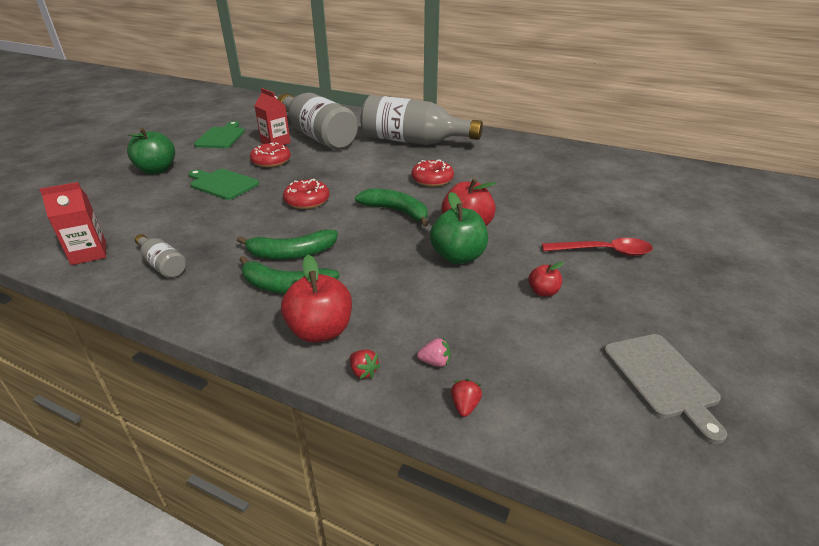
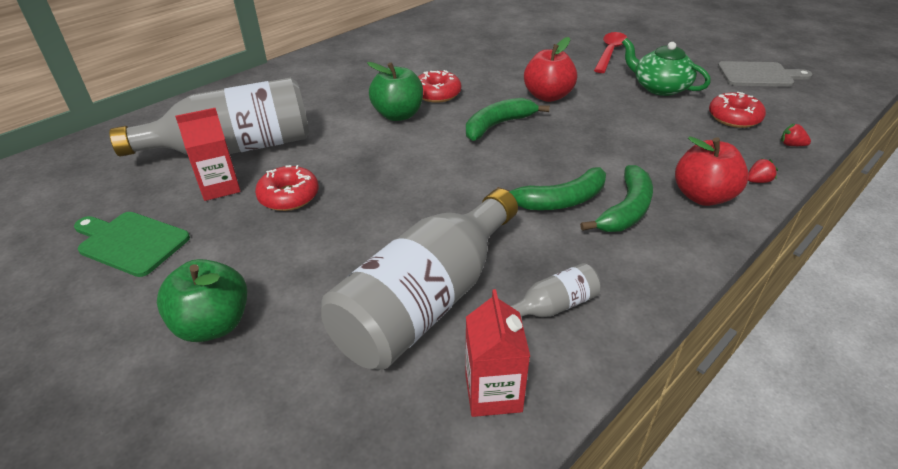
camera: 70 degrees left, 5 degrees up
(222, 184) = (334, 247): green cutting board -> none
(292, 253) = (560, 200): green banana -> green banana turned 60 degrees clockwise
(307, 201) = (437, 178): red donut -> red donut (734, 118)
(413, 141) = (325, 86): grey bottle -> grey bottle (426, 301)
(435, 362) = (745, 148): pink strawberry -> none
(458, 257) = (598, 110): green apple -> green apple (398, 115)
(543, 292) = (659, 87): red apple -> green teapot

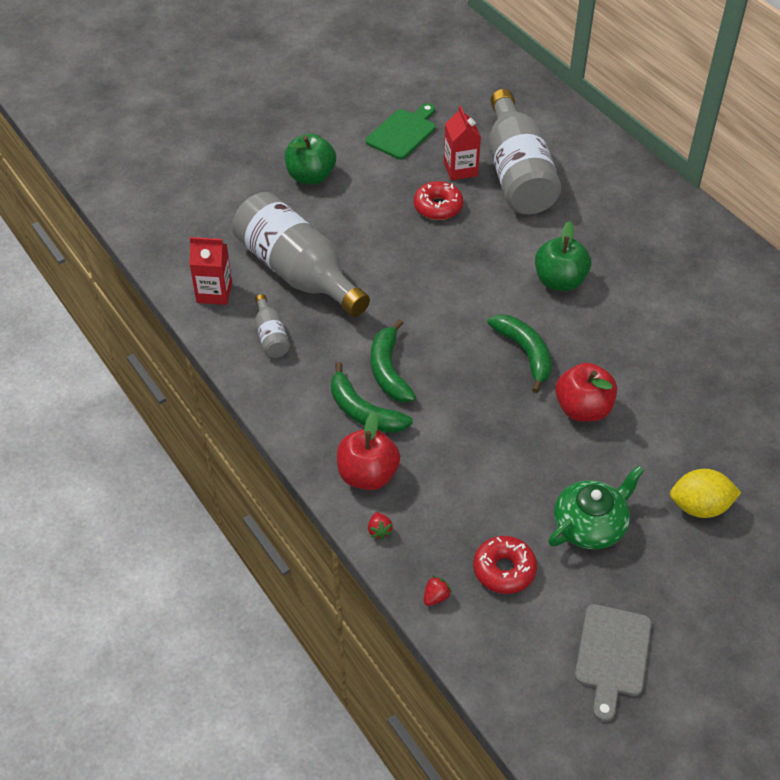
camera: 100 degrees right, 10 degrees up
(437, 94) = (601, 316): red donut -> none
(610, 52) = (699, 507): red spoon -> yellow lemon

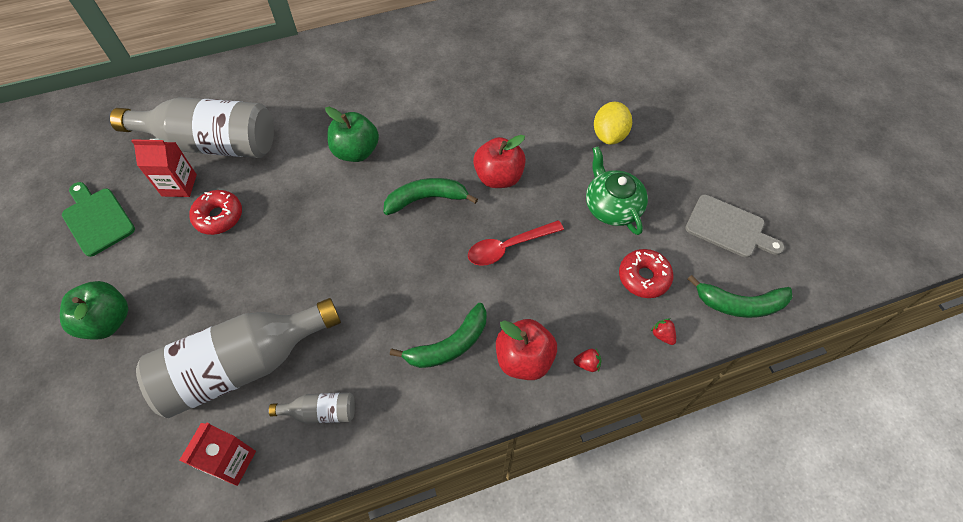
camera: 75 degrees left, 10 degrees up
(389, 370) = (407, 311): green banana -> green banana (740, 304)
(493, 436) = (508, 247): none -> red spoon

